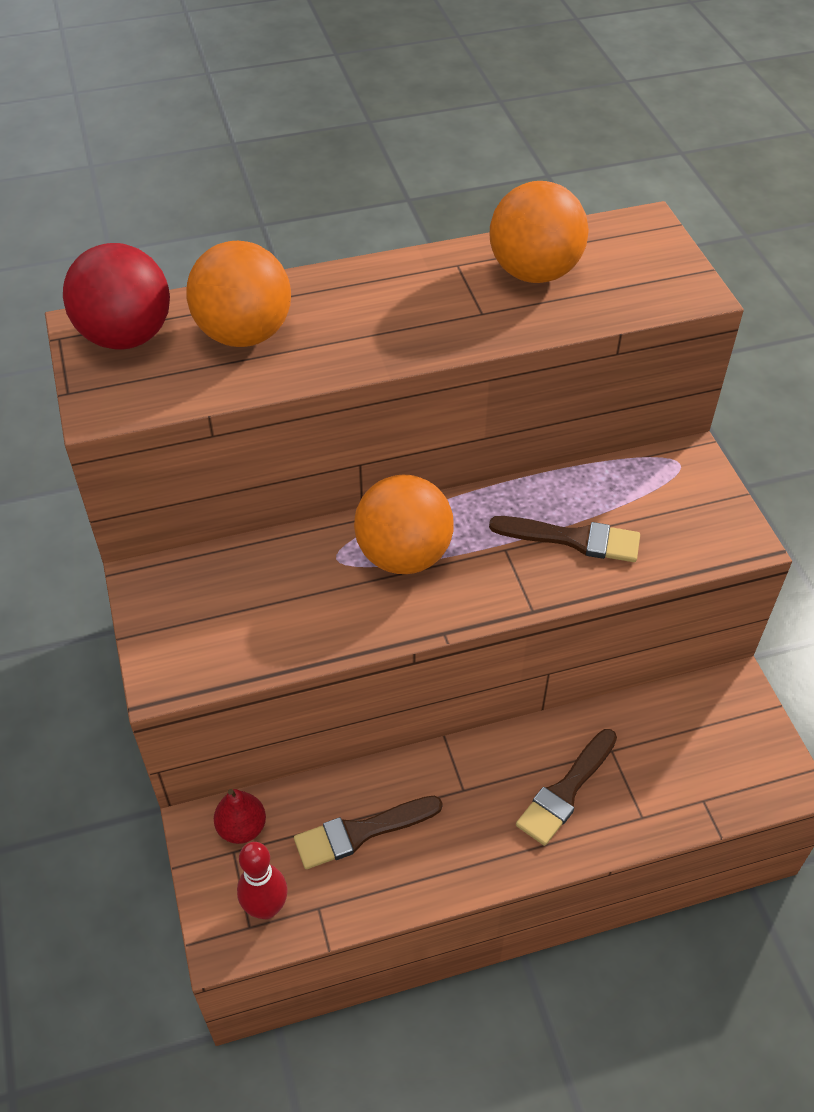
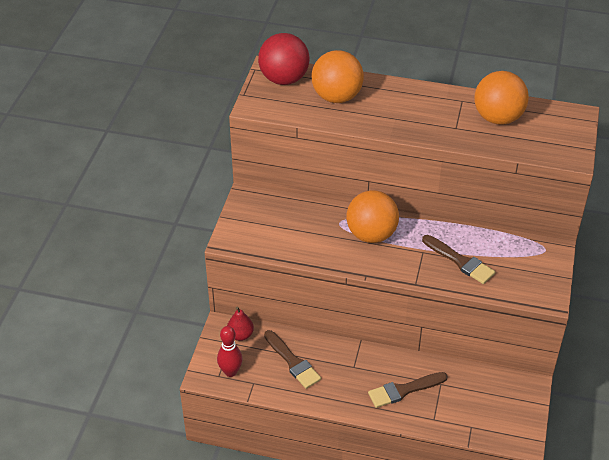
camera: 30 degrees right, 5 degrees down
(361, 832) = (293, 362): brown brush -> brown brush turned 135 degrees counterclockwise

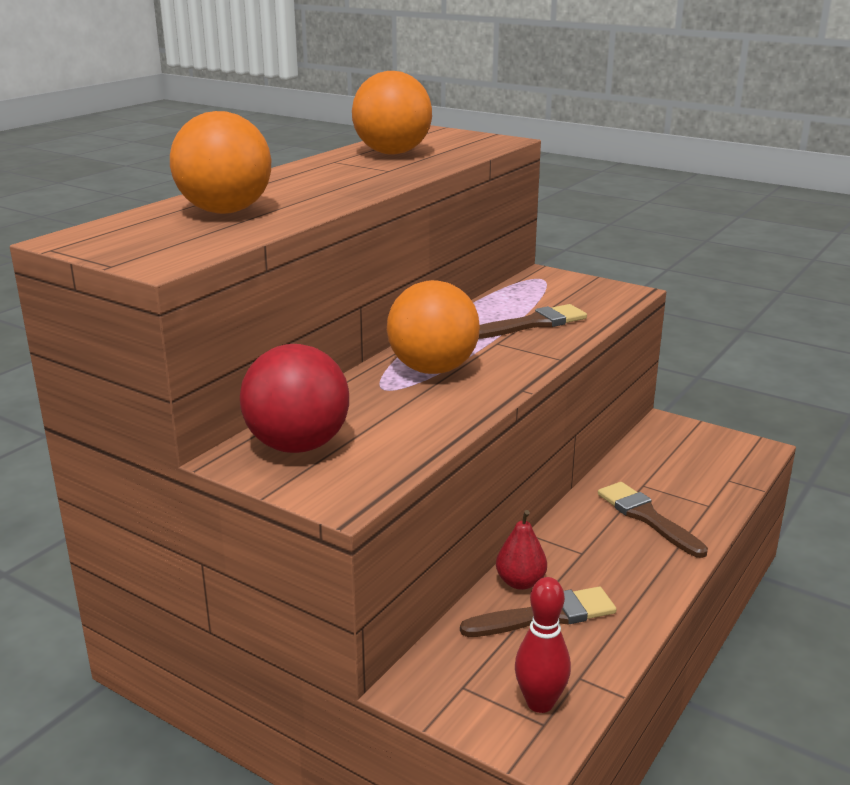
camera: 70 degrees left, 20 degrees down
(240, 335) = (449, 667): red pear -> red pear (520, 582)
(284, 79) = (119, 234): red ball -> red ball (298, 445)
(404, 390) = (647, 517): brown brush -> brown brush turned 150 degrees clockwise

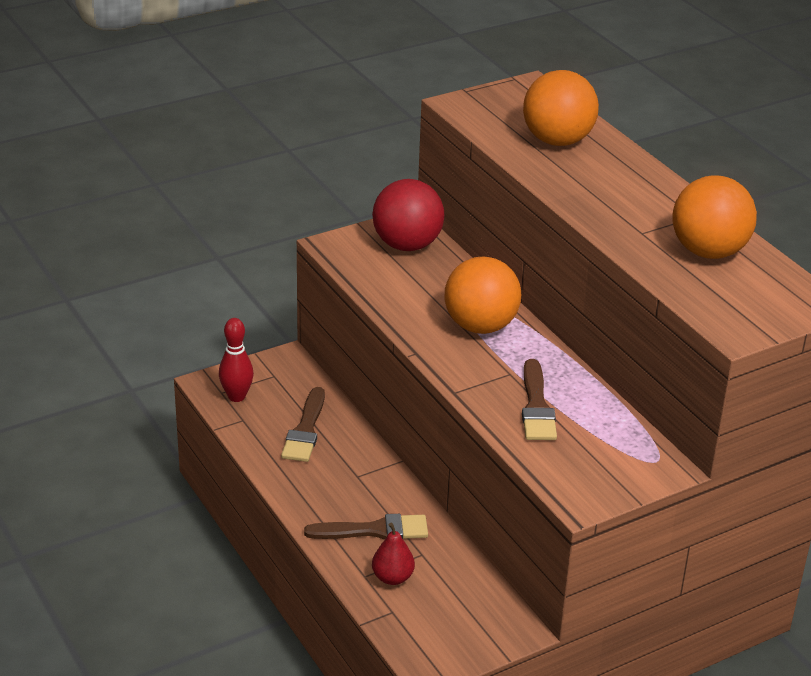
camera: 115 degrees right, 10 degrees up
(520, 582) = (347, 433): red pear -> red pear (392, 577)

